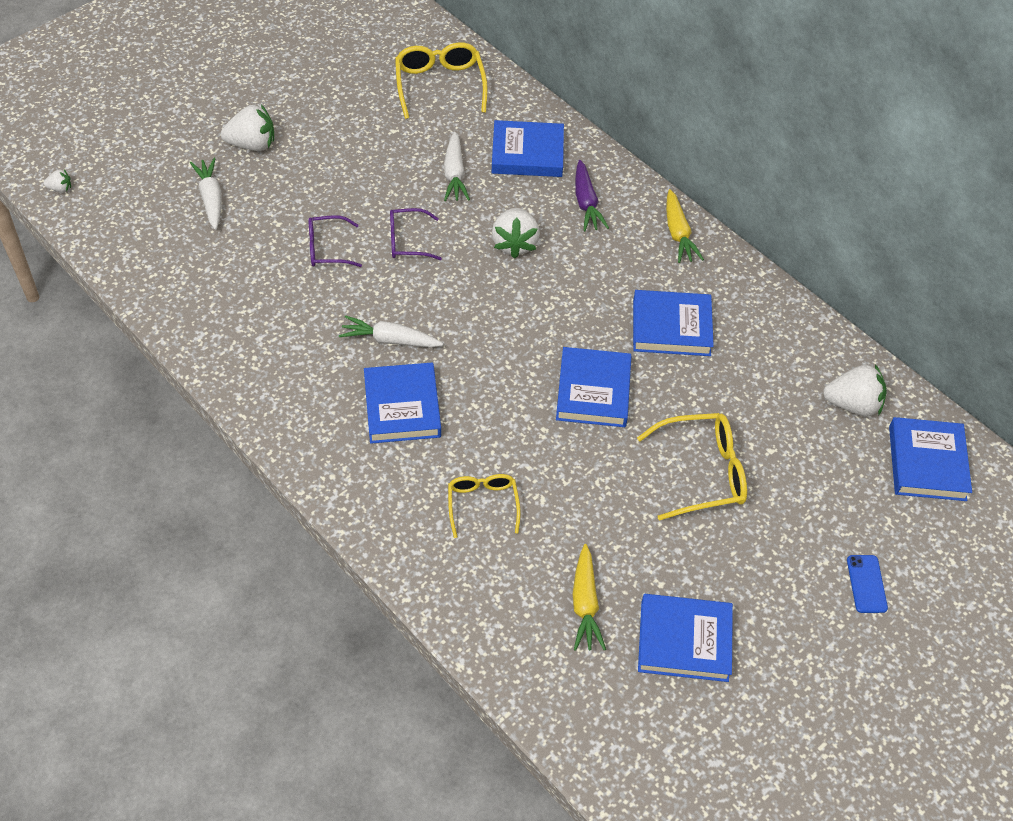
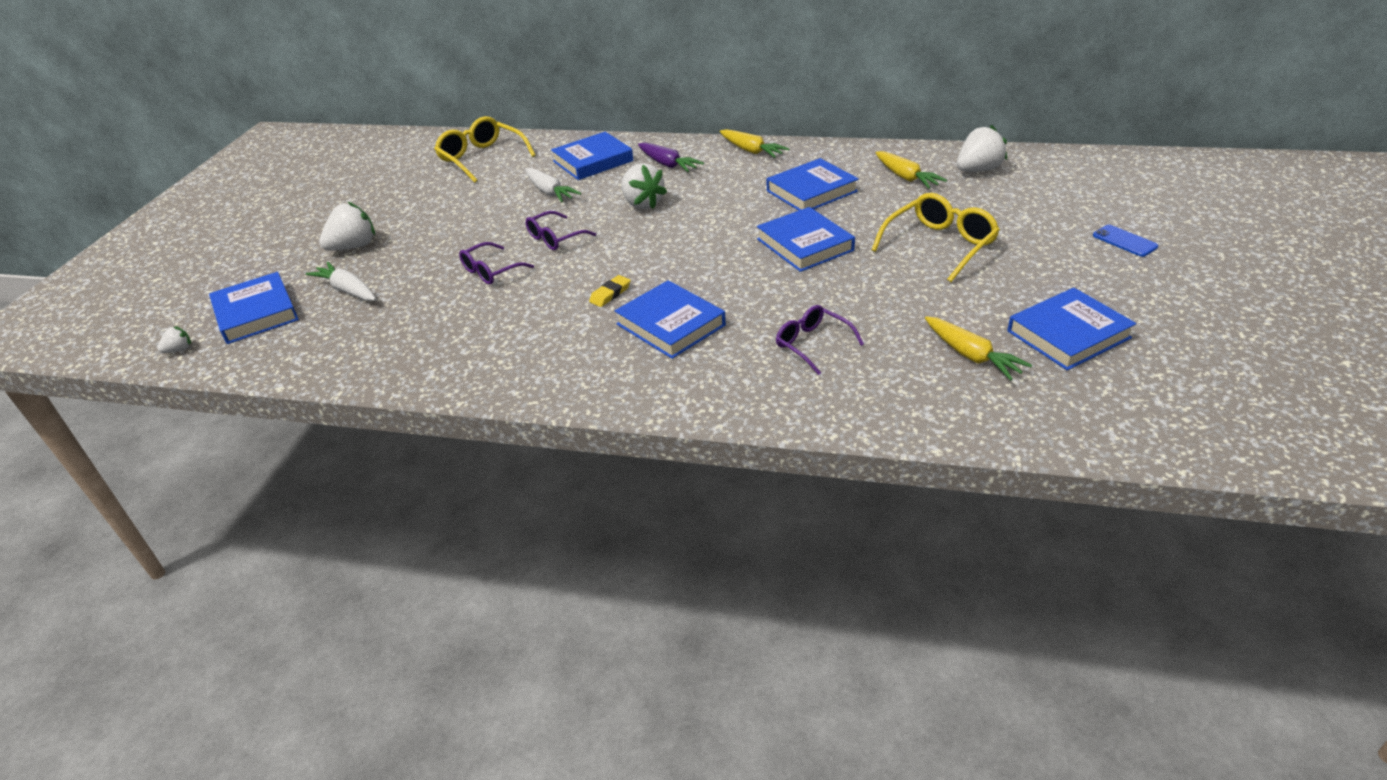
camera: 30 degrees left, 15 degrees down
(390, 340) = (610, 294): white carrot -> yellow eraser
(482, 505) = (813, 344): yellow glasses -> purple glasses
(775, 367) = (906, 177): none -> yellow carrot
(927, 463) = (1062, 172): blue book -> blue book (256, 313)

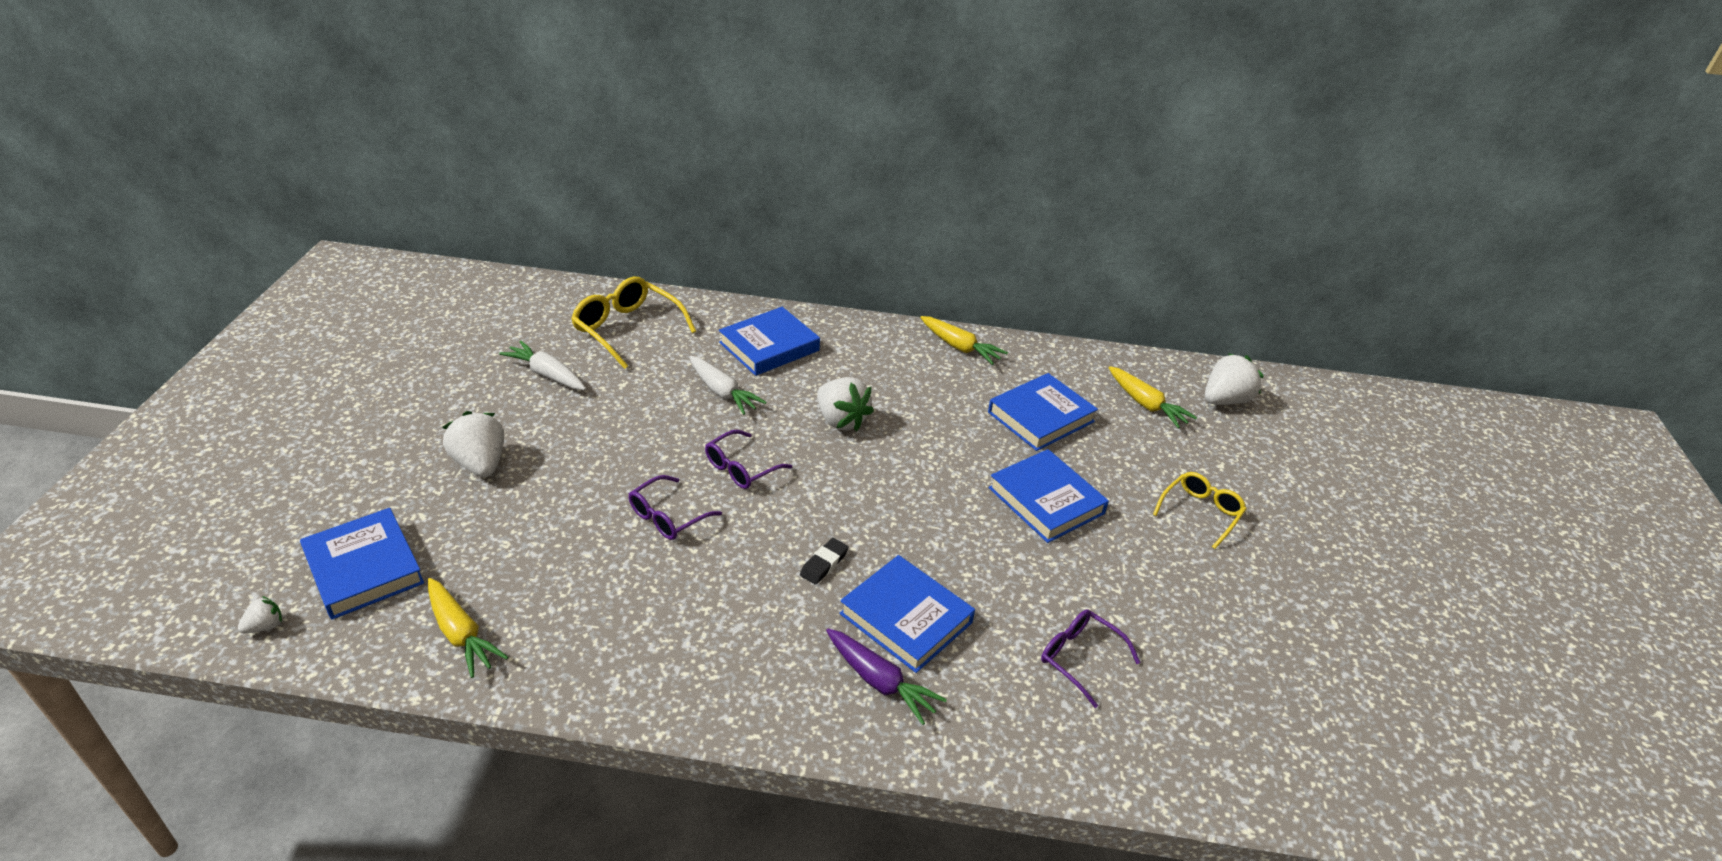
camera: 10 degrees left, 0 degrees up
(348, 290) = (484, 537): white carrot -> white carrot (547, 374)
(353, 247) = (480, 463): white strawberry -> white strawberry turned 75 degrees counterclockwise
(610, 294) = (824, 564): yellow eraser -> black eraser
(668, 164) = (862, 360): purple carrot -> purple carrot (880, 682)
(939, 245) = (1200, 513): yellow glasses -> yellow glasses, size x0.64
(971, 355) = (1263, 685): yellow carrot -> yellow carrot (461, 634)
(1068, 334) = (1364, 658): blue book -> none
(1124, 241) = (1402, 520): blue phone -> none

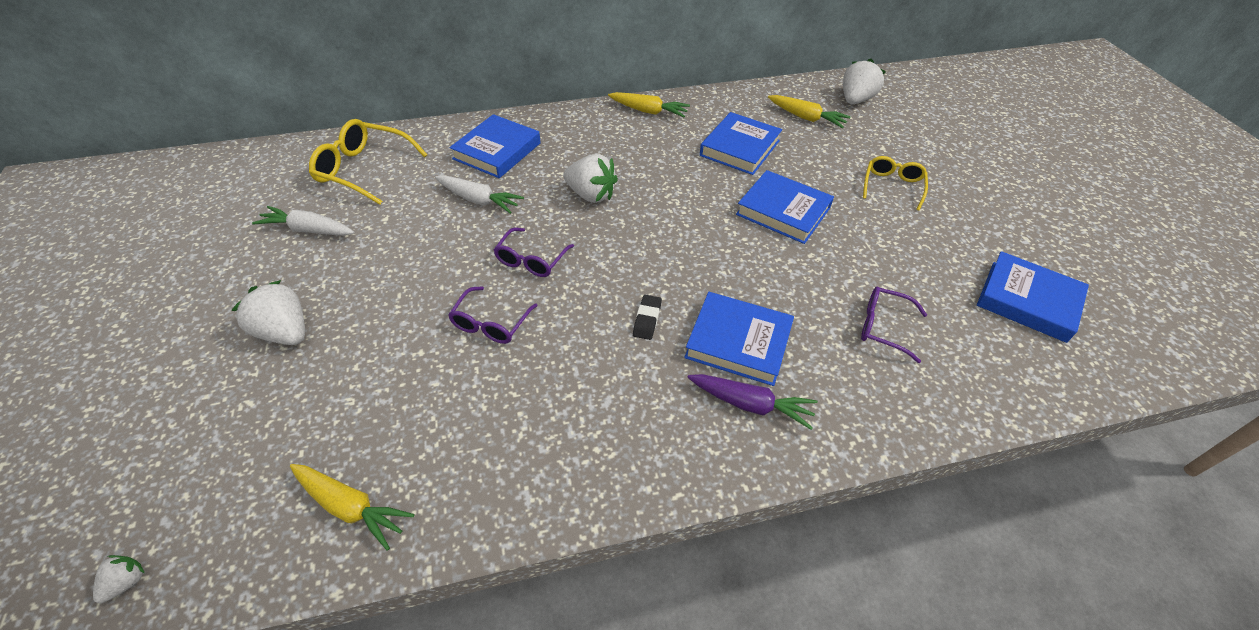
camera: 20 degrees left, 10 degrees up
(364, 568) = (212, 478): blue book -> blue book (1027, 301)

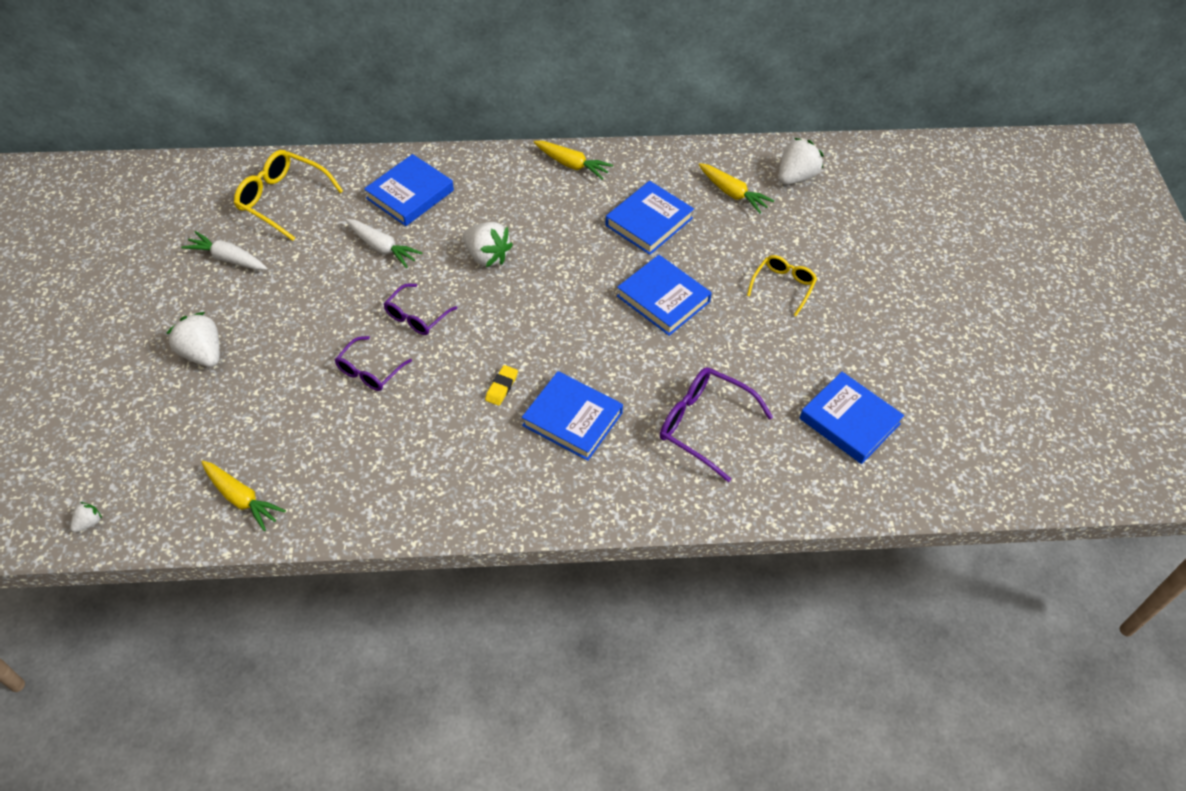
camera: 10 degrees right, 5 degrees up
(647, 319) = (501, 387): black eraser -> yellow eraser
(750, 404) = (563, 472): purple carrot -> none
(883, 327) = (705, 425): purple glasses -> purple glasses, size x1.57

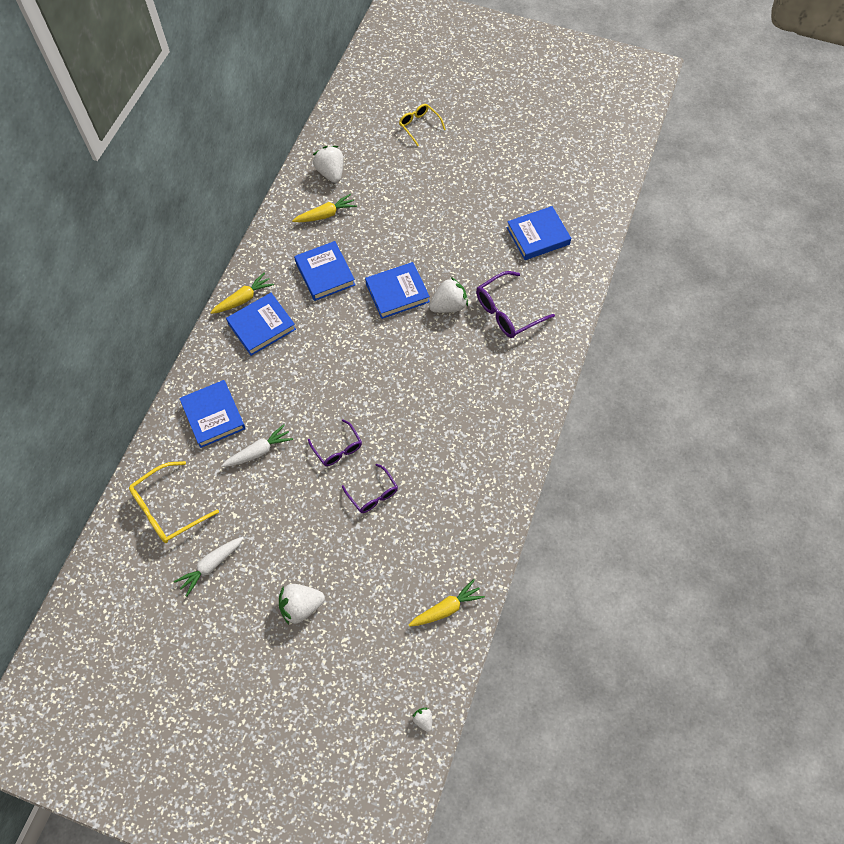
camera: 65 degrees left, 10 degrees up
(487, 256) = (304, 384): white strawberry -> white strawberry (448, 306)
(501, 387) = (425, 415): yellow eraser -> none
(572, 419) = (470, 383): blue book -> blue book (262, 326)
(783, 286) = (420, 222): yellow glasses -> yellow glasses (419, 126)

